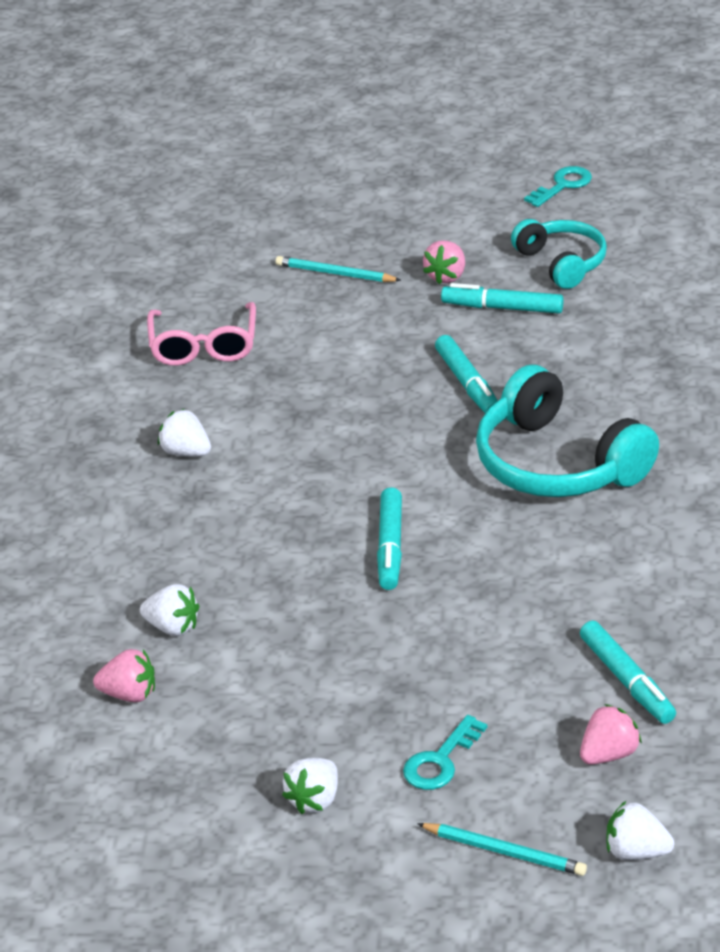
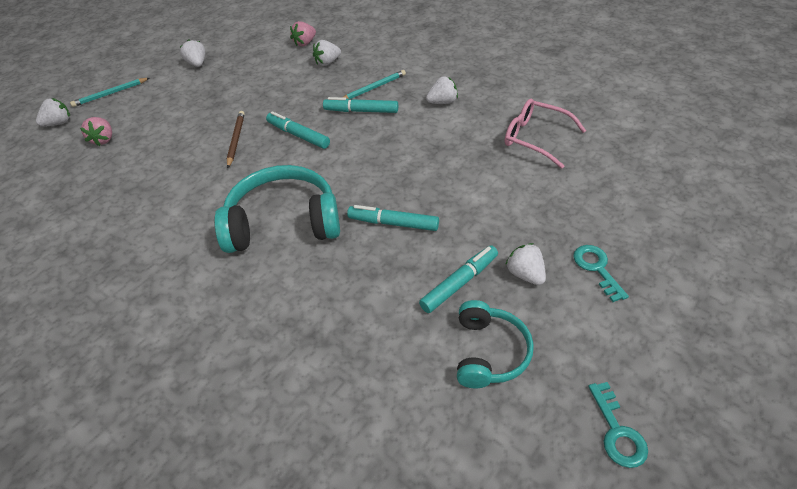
camera: 125 degrees right, 10 degrees up
(335, 273) = (574, 221): turquoise pencil -> turquoise pencil (373, 88)
(440, 761) = (168, 97): turquoise key -> turquoise key (596, 268)
(446, 276) = (525, 274): pink strawberry -> white strawberry
(461, 602) = (236, 140): none -> brown pencil
(562, 263) = (489, 352): turquoise headphones -> turquoise headphones turned 90 degrees counterclockwise
(627, 681) = (125, 165): turquoise marker -> turquoise marker (361, 111)

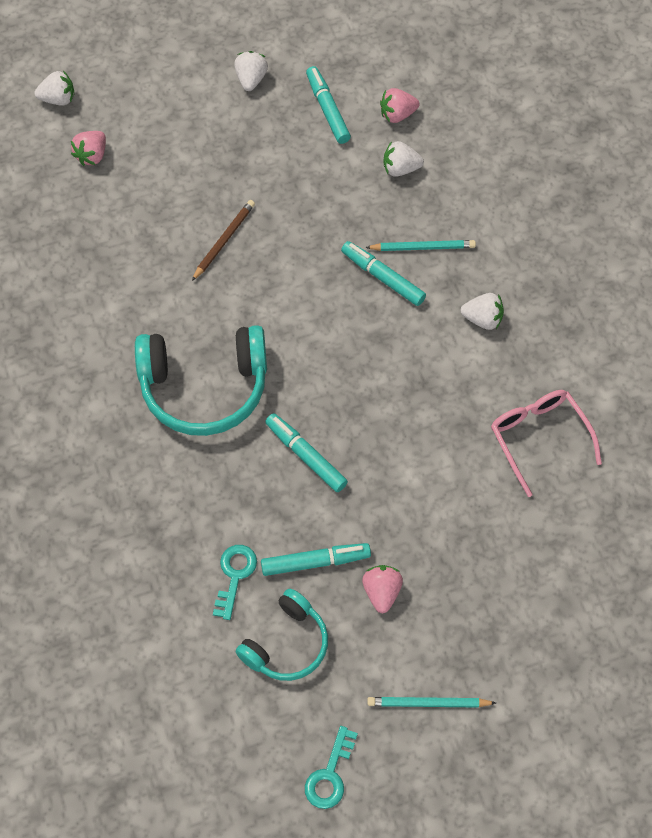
camera: 30 degrees right, 15 degrees up
(110, 94) = (131, 79): turquoise pencil -> turquoise pencil (428, 703)
(283, 222) = (204, 388): turquoise headphones -> turquoise headphones turned 150 degrees clockwise
(298, 135) = (292, 274): turquoise marker -> turquoise marker (327, 109)
(525, 274) = (381, 592): white strawberry -> pink strawberry
(596, 268) = (452, 629): turquoise key -> turquoise key (235, 575)

